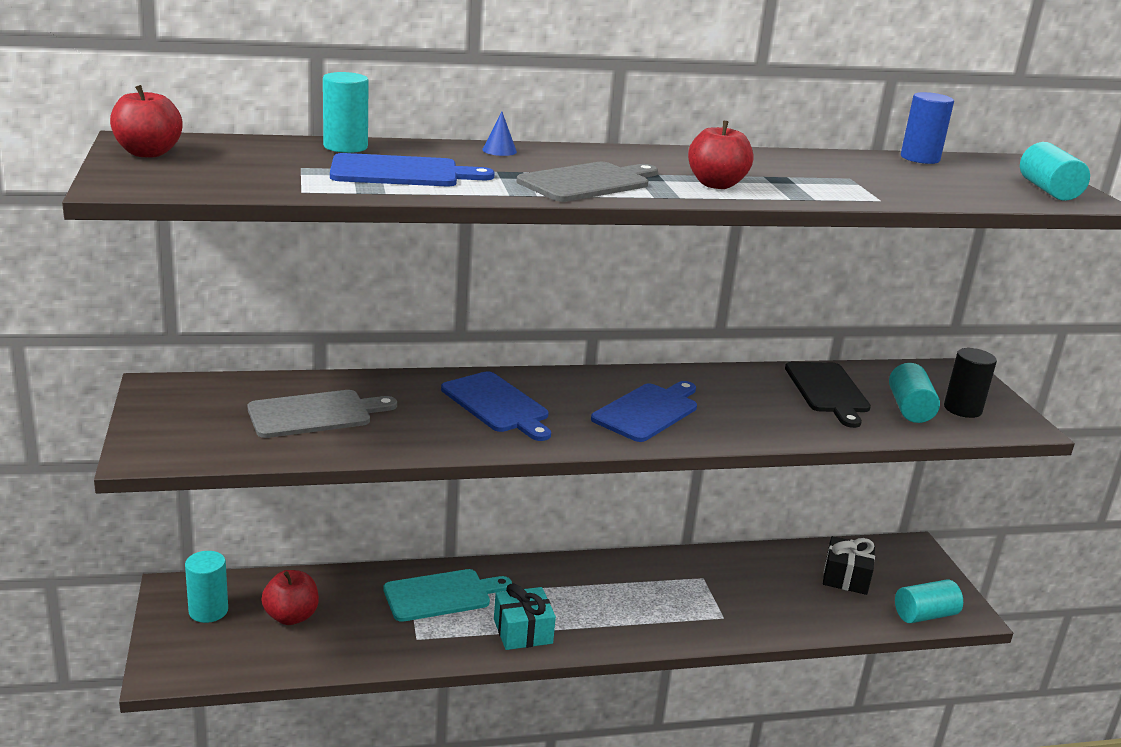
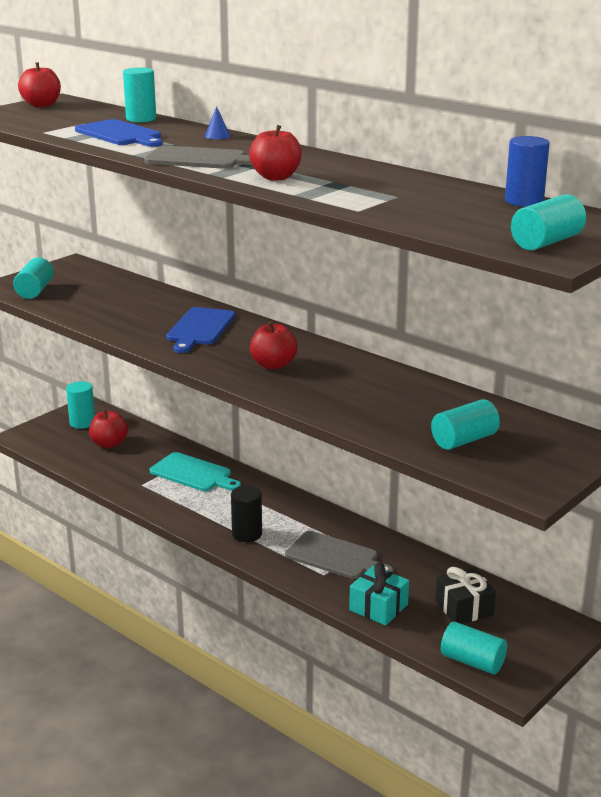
camera: 55 degrees right, 0 degrees up
(205, 442) = (35, 291): none -> turquoise cylinder
(315, 414) = (105, 298): grey cutting board -> grey cutting board (335, 557)
(523, 631) = (197, 512): turquoise gift -> turquoise gift (378, 607)
(648, 411) = (273, 365): blue cutting board -> red apple
(827, 390) = (431, 406): black cutting board -> none
(962, 409) = (510, 459): black cylinder -> black cylinder (247, 534)

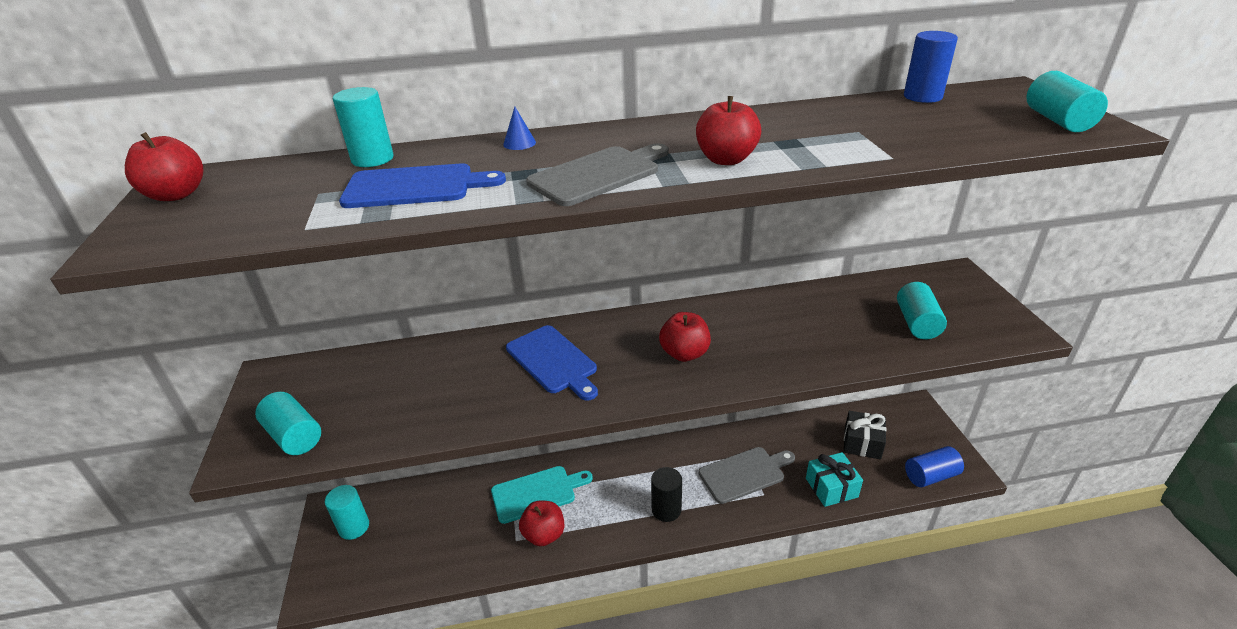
camera: 50 degrees left, 10 degrees up
(109, 444) = (418, 527): red apple -> red apple (544, 535)
(472, 661) = (930, 476): turquoise cylinder -> blue cylinder

